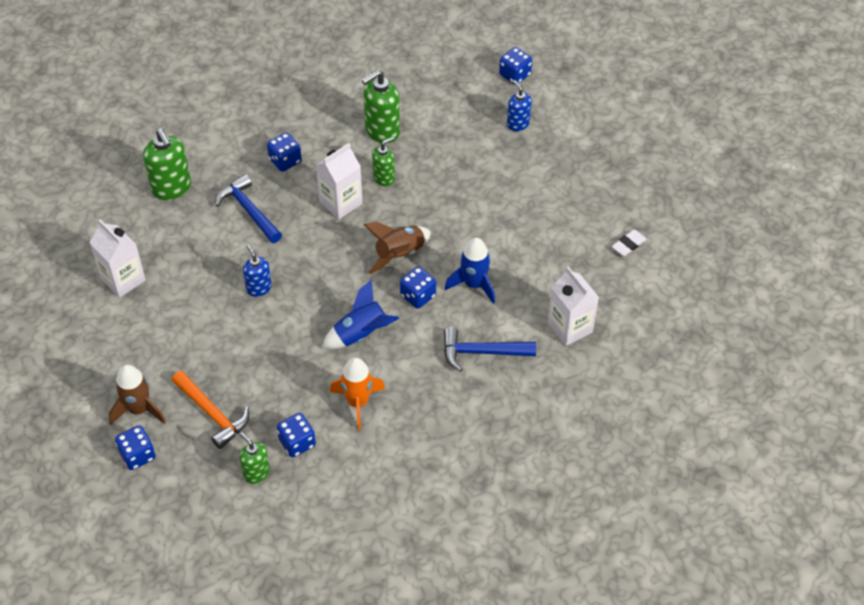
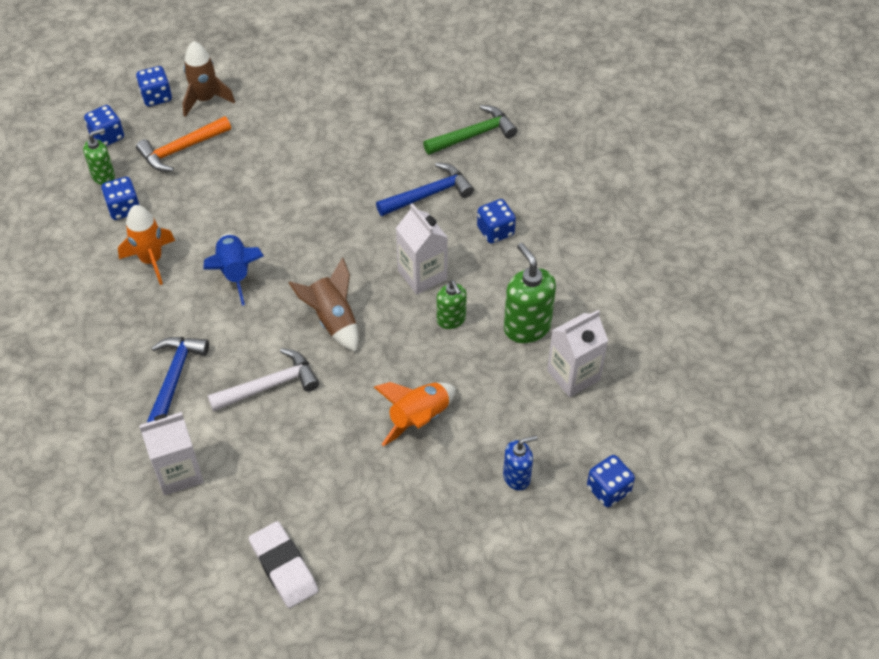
camera: 100 degrees right, 0 degrees up
(123, 279) = (362, 94): white carton -> white carton (573, 375)
(171, 188) = (474, 135): green soap dispenser -> green hammer
(259, 288) = (321, 194): blue soap dispenser -> none
(418, 296) = (270, 329): blue dice -> blue dice (107, 136)
(474, 284) = (270, 385): blue rocket -> white hammer
(482, 185) = (419, 418): none -> orange rocket
(628, 244) = (284, 567): white eraser -> white eraser, size x1.69

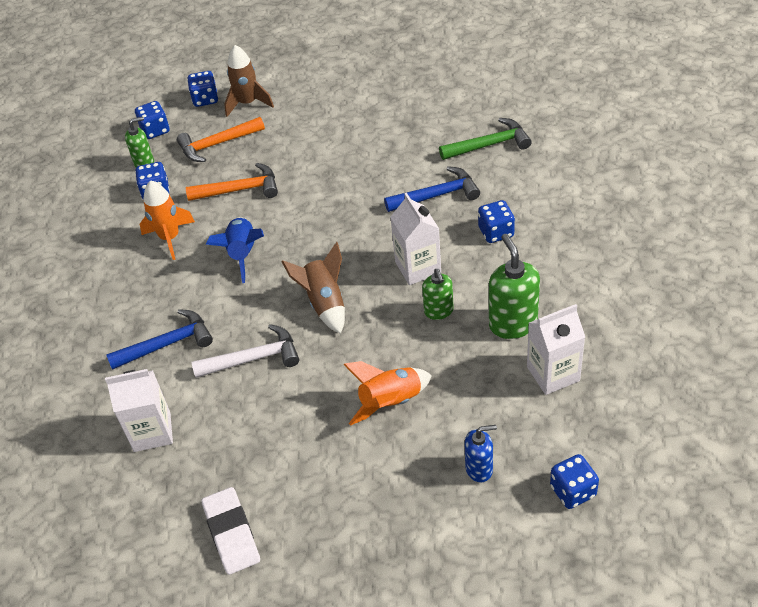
camera: 15 degrees right, 5 degrees down
(174, 377) = (167, 344): blue hammer -> blue hammer turned 45 degrees clockwise
(217, 200) = (240, 189): none -> orange hammer

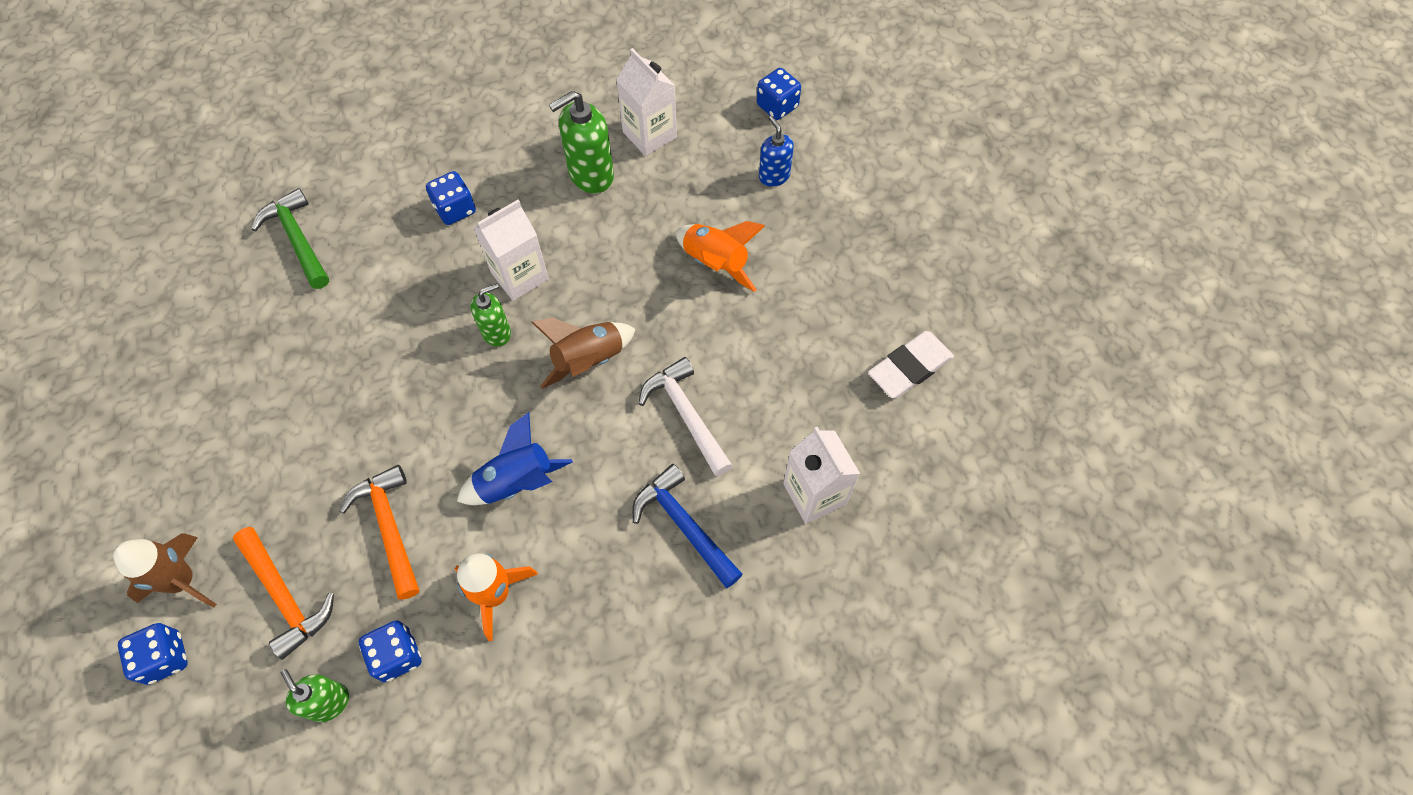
camera: 110 degrees left, 15 degrees up
(155, 130) = (245, 717): blue dice -> none
(437, 195) = (393, 279): blue hammer -> none
(439, 311) = (583, 243): green soap dispenser -> green soap dispenser (496, 332)

